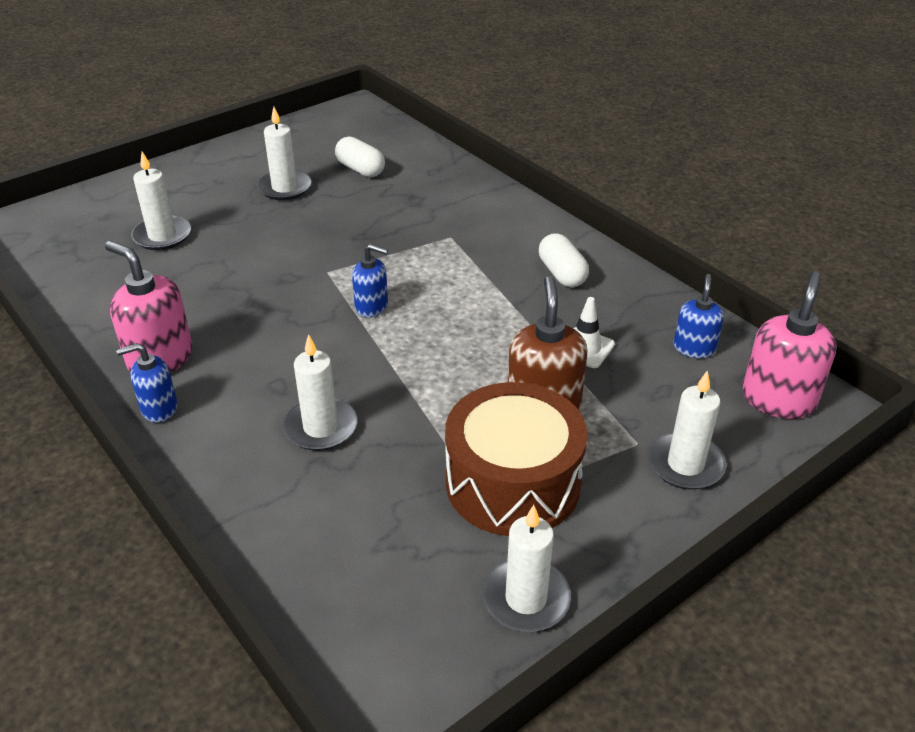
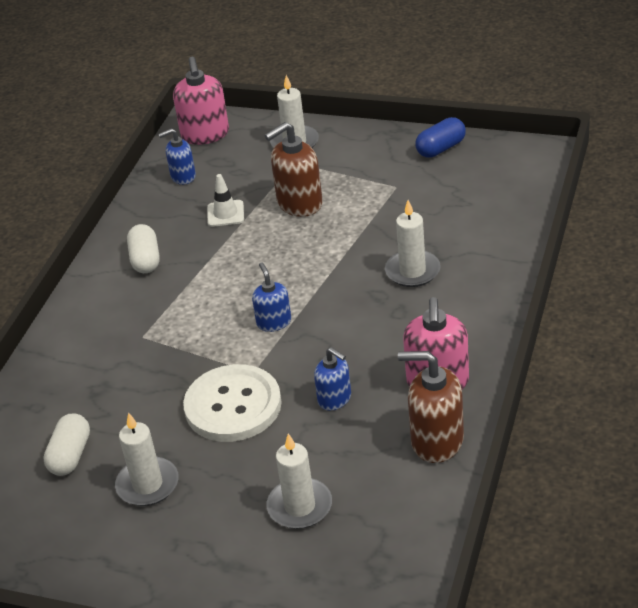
camera: 120 degrees left, 0 degrees up
(107, 324) = (436, 441): none -> brown soap dispenser
(159, 408) = (478, 346): blue soap dispenser -> blue soap dispenser (335, 399)
(303, 247) = (233, 406): none -> white button
(513, 483) = (372, 185): brown drum -> none
(526, 598) = (441, 148): white candle -> blue capsule
(562, 274) = (145, 260): white capsule -> white capsule turned 45 degrees counterclockwise
(778, 399) = (205, 135): pink soap dispenser -> pink soap dispenser turned 90 degrees counterclockwise

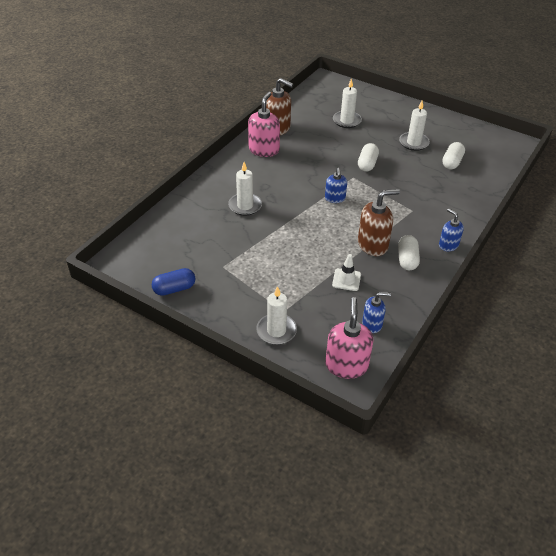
camera: 170 degrees left, 5 degrees up
(233, 406) = (367, 164): white button -> white capsule
(299, 204) = (293, 272): brown soap dispenser -> brown soap dispenser (373, 245)
(335, 399) = (316, 155): blue soap dispenser -> blue soap dispenser (448, 245)

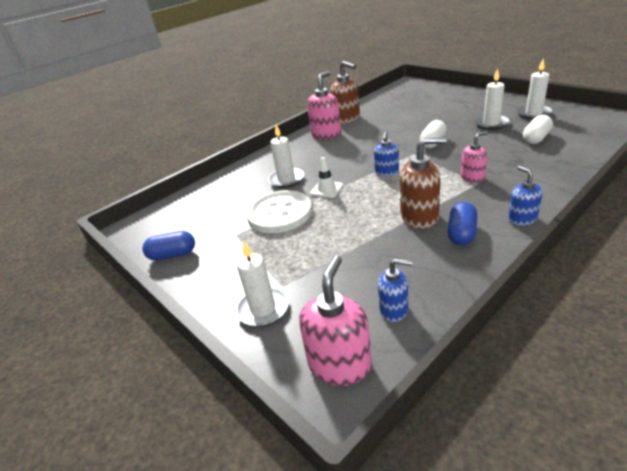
camera: 20 degrees right, 10 degrees down
(254, 243) = (279, 213): none -> white button
(346, 121) = (420, 110): white candle -> white candle (533, 113)
(346, 280) = (374, 253): white traffic cone -> white traffic cone (326, 189)
(407, 204) = (472, 177): none -> pink soap dispenser
(407, 259) = (461, 233): white capsule -> blue capsule

